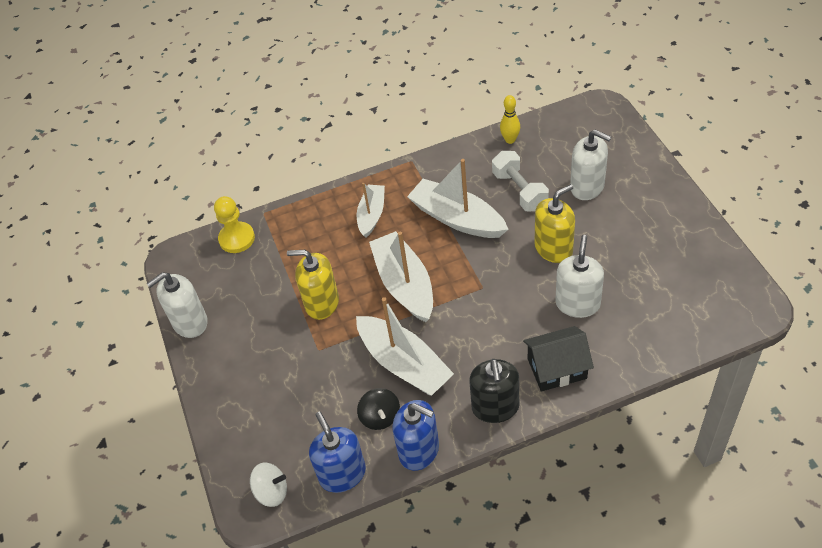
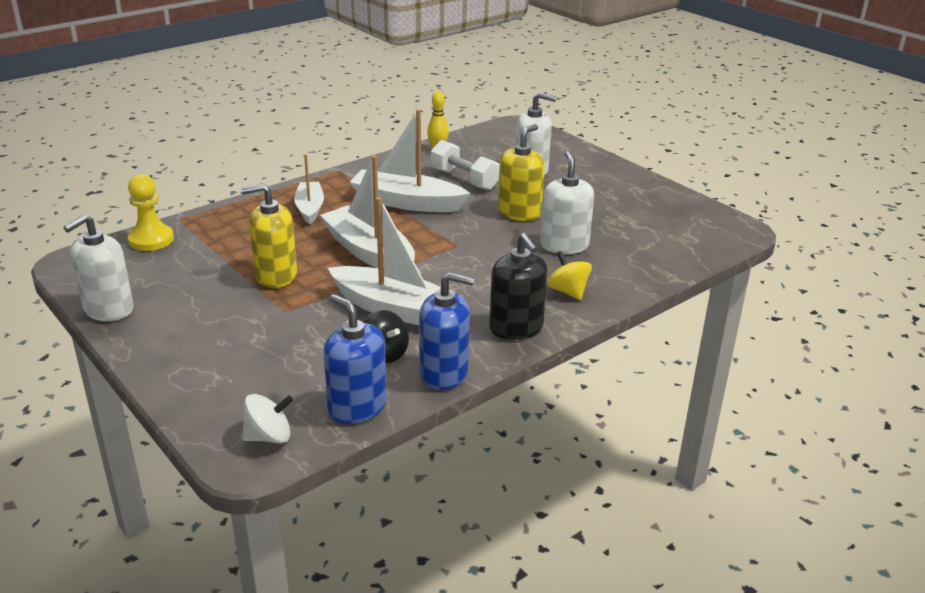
camera: 25 degrees left, 20 degrees down
(557, 368) = (568, 291): black house -> yellow spinning top

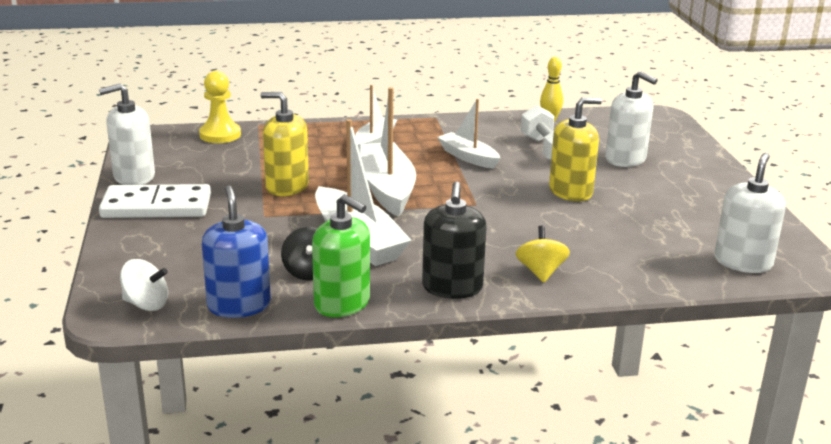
camera: 30 degrees right, 5 degrees down
(168, 334) = (156, 206): none -> white domino
(407, 202) = (468, 157): white boat -> white boat, size x0.61
(444, 373) = (342, 303): blue soap dispenser -> green soap dispenser
(564, 245) = (584, 231): white soap dispenser -> white soap dispenser (743, 262)

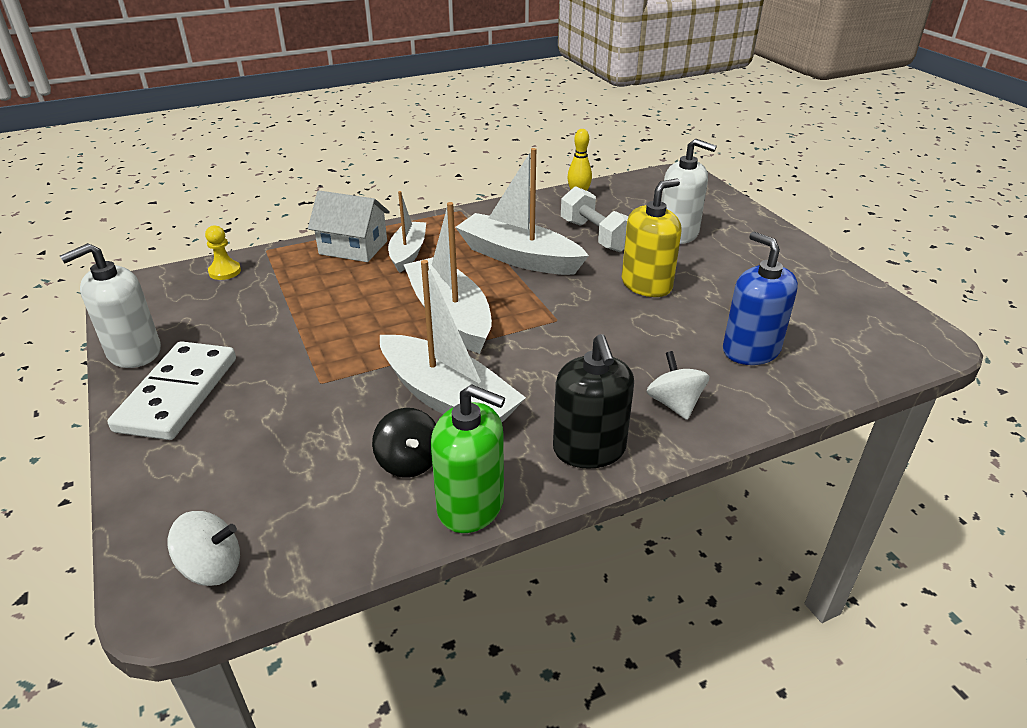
camera: 15 degrees left, 10 degrees up
(156, 206) = (177, 394): white domino -> white domino turned 60 degrees counterclockwise
(220, 135) = (225, 271): yellow pawn -> yellow pawn, size x0.64
(239, 305) = (340, 540): blue soap dispenser -> blue soap dispenser (750, 350)
(287, 186) = (332, 333): yellow soap dispenser -> none
(330, 132) = (353, 247): none -> white house
(468, 157) = (518, 257): white boat -> white boat, size x1.63
(540, 272) = (674, 404): yellow spinning top -> white spinning top
(743, 262) = (867, 347): white soap dispenser -> none

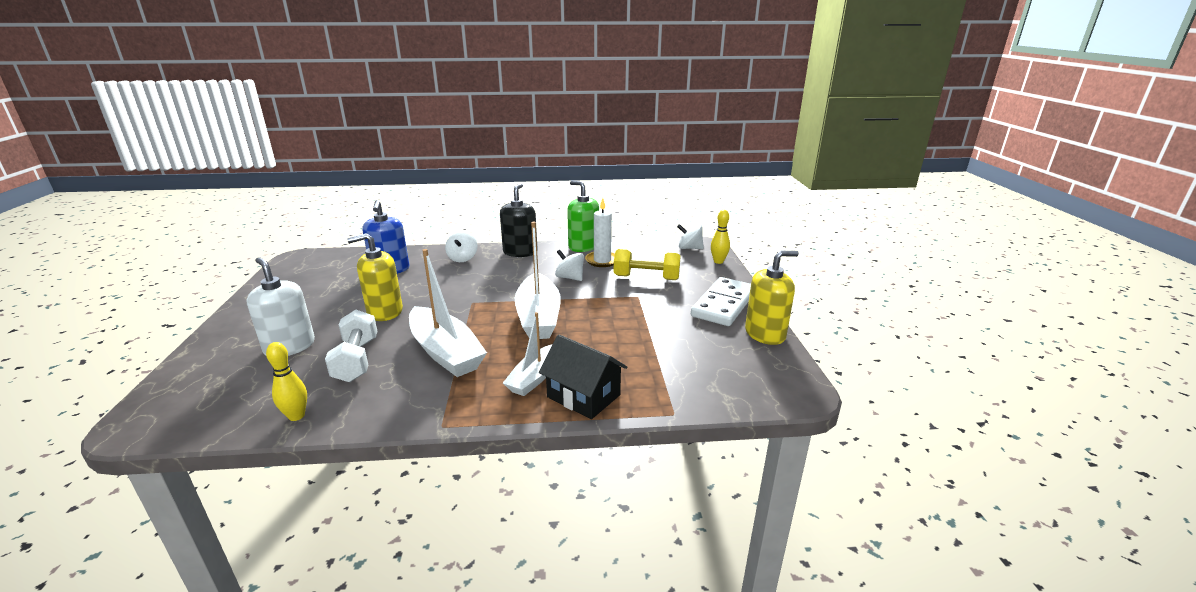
camera: 160 degrees left, 10 degrees down
(134, 352) = (765, 334): white soap dispenser -> yellow soap dispenser
(151, 523) = (718, 261): none -> yellow bowling pin
(225, 271) = (713, 393): yellow pawn -> none
(310, 430) = (646, 278): none -> yellow dumbbell
(353, 247) = (583, 396): white house -> black house
(409, 462) = (602, 261): black spinning top -> white candle
(448, 398) = (570, 278): white boat -> white spinning top

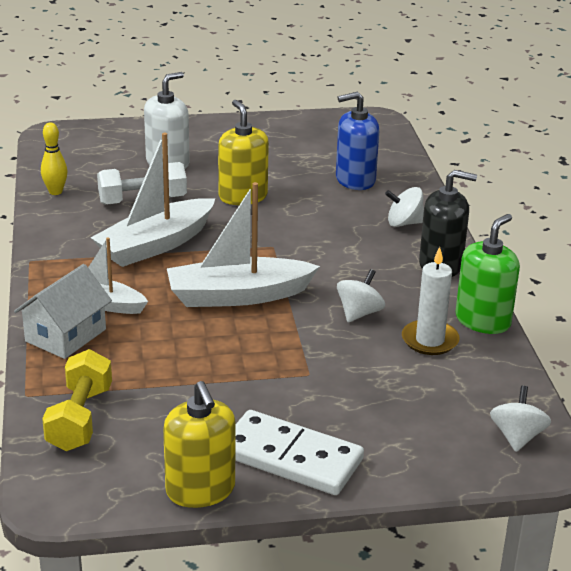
camera: 85 degrees right, 5 degrees up
(583, 396) = (66, 335): black house -> white house
(646, 278) = (374, 383): yellow dumbbell -> yellow dumbbell (80, 418)
(718, 261) = (463, 468): yellow bowling pin -> none

